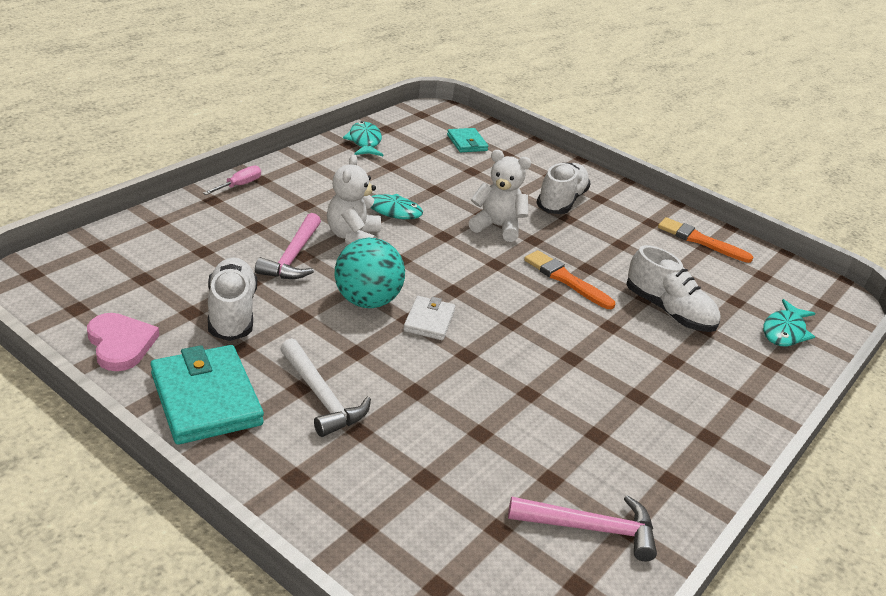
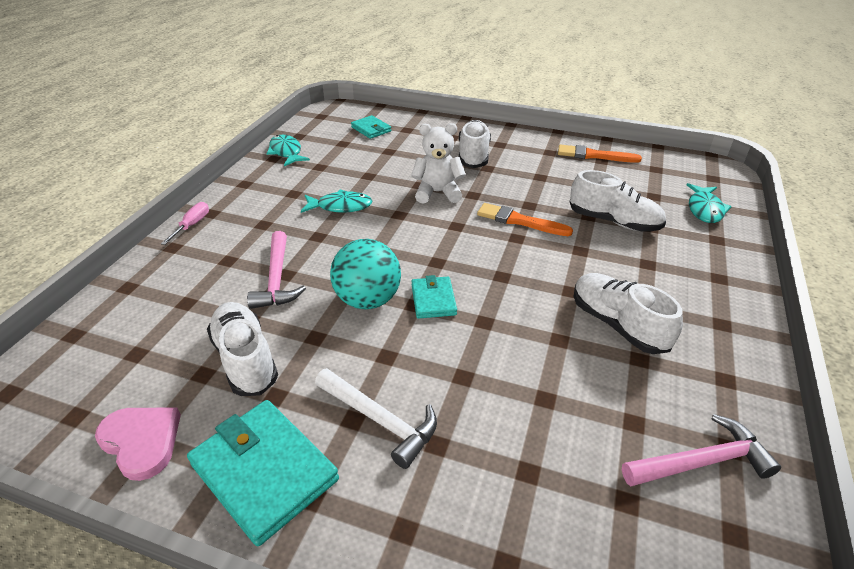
camera: 15 degrees left, 5 degrees up
(353, 237) = (322, 241): white teddy bear -> none
(429, 321) = (433, 300): white wallet -> turquoise wallet
(597, 400) = (617, 324): none -> white shoe

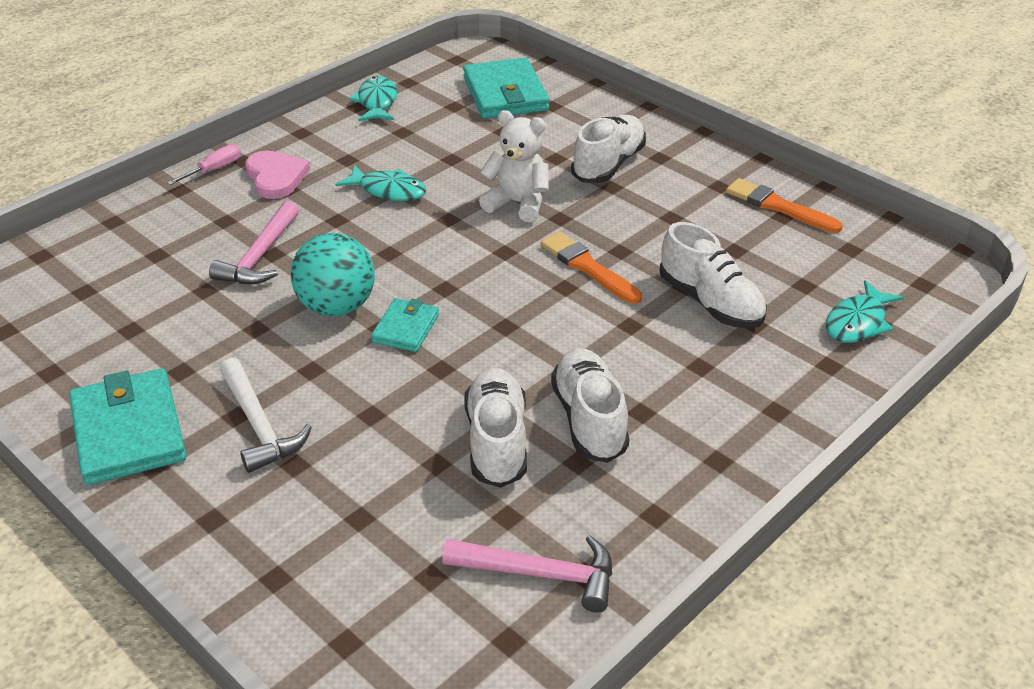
camera: 25 degrees right, 0 degrees up
(142, 441) = (46, 371): pink heart -> pink heart (276, 177)
(245, 359) = (176, 328): white shoe -> white shoe (496, 441)
(371, 129) = (505, 94): turquoise wallet -> turquoise wallet, size x1.81

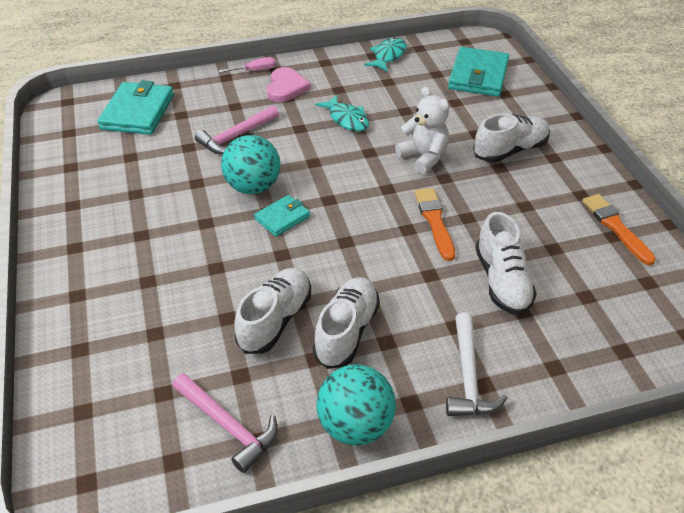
camera: 30 degrees right, 5 degrees up
(128, 432) = (79, 220): turquoise wallet -> turquoise wallet (137, 112)
(259, 425) = (148, 247): white hammer -> white hammer (468, 376)
(680, 509) = (355, 425): none -> turquoise ball
(858, 322) = (606, 343): turquoise fish -> none

